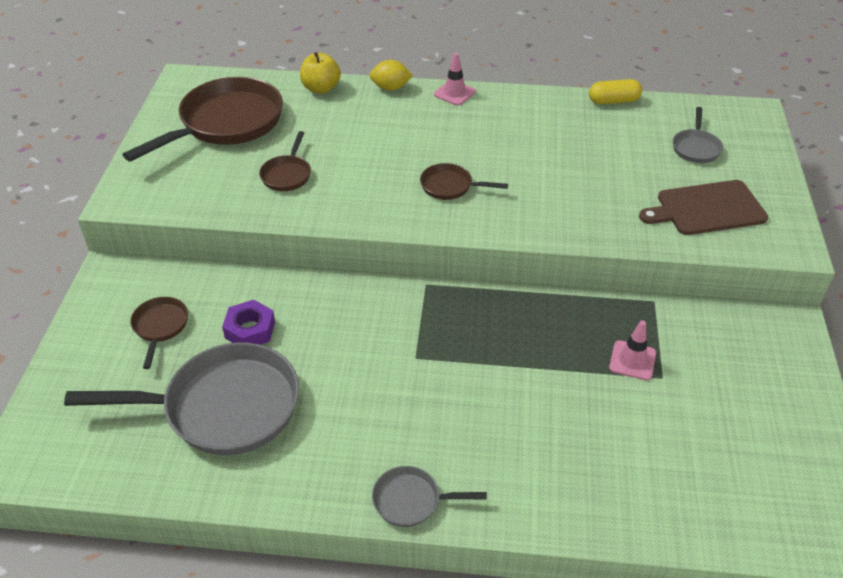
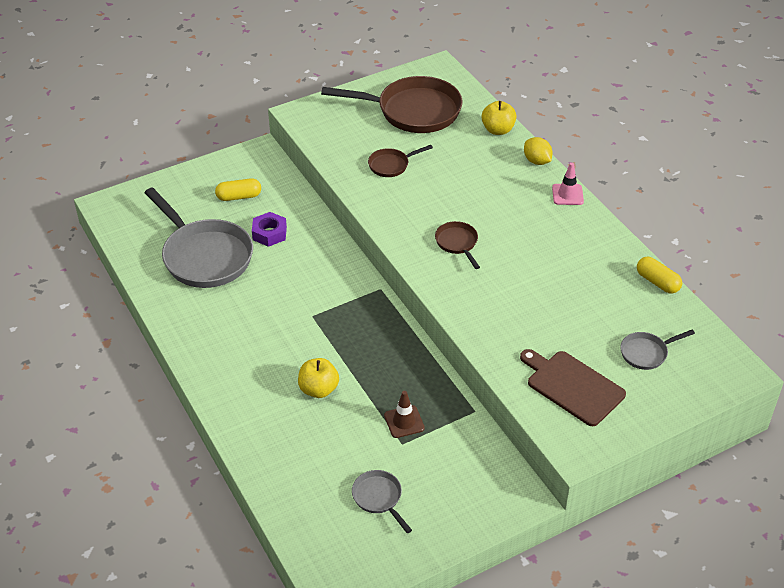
camera: 55 degrees right, 0 degrees up
(160, 327) = (239, 197): brown pan -> yellow capsule
(411, 500) = (204, 367): grey pan -> grey pan (379, 498)
(533, 407) = (318, 389): none -> yellow apple
(632, 360) = (404, 422): pink traffic cone -> brown traffic cone

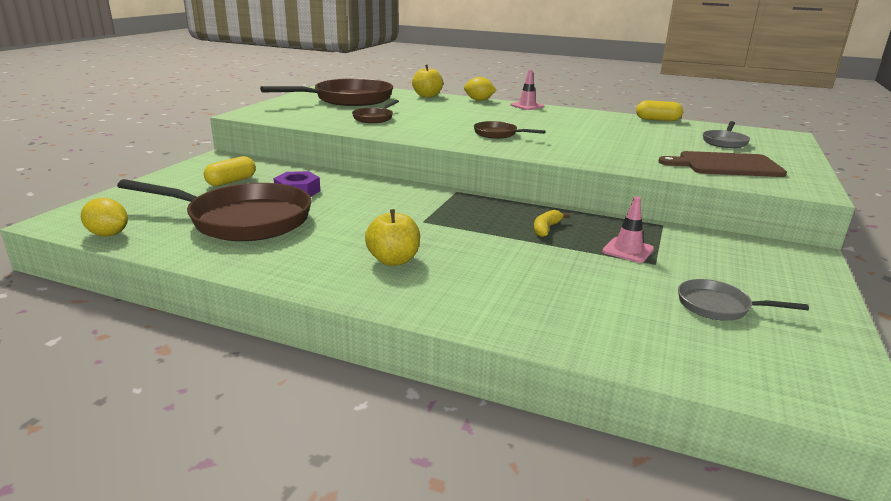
camera: 40 degrees left, 20 degrees down
(122, 235) = (108, 234): none -> yellow lemon
(205, 256) = (243, 220): grey pan -> brown pan
(318, 389) = (515, 260): yellow apple -> yellow apple (393, 260)
(382, 369) = (546, 229): none -> yellow banana
(404, 422) = (628, 250): brown traffic cone -> pink traffic cone

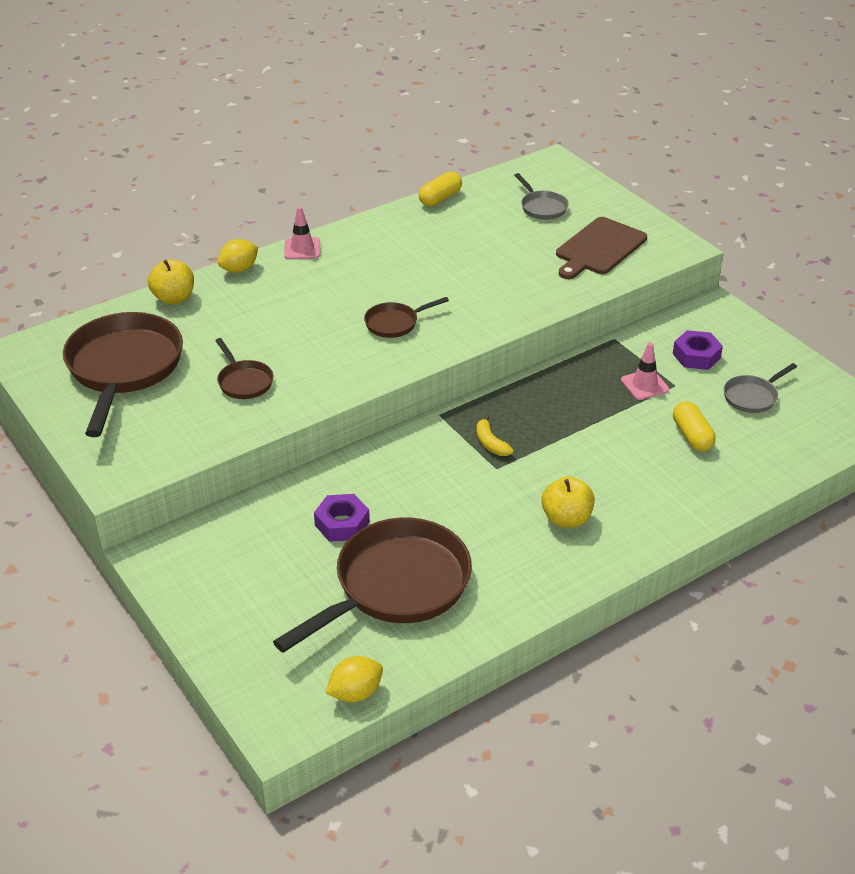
camera: 55 degrees left, 15 degrees up
(231, 181) = (261, 566): yellow capsule -> yellow capsule (692, 436)
(546, 229) = (572, 405): yellow banana -> yellow banana (490, 443)
(717, 263) = (696, 356): none -> purple nut

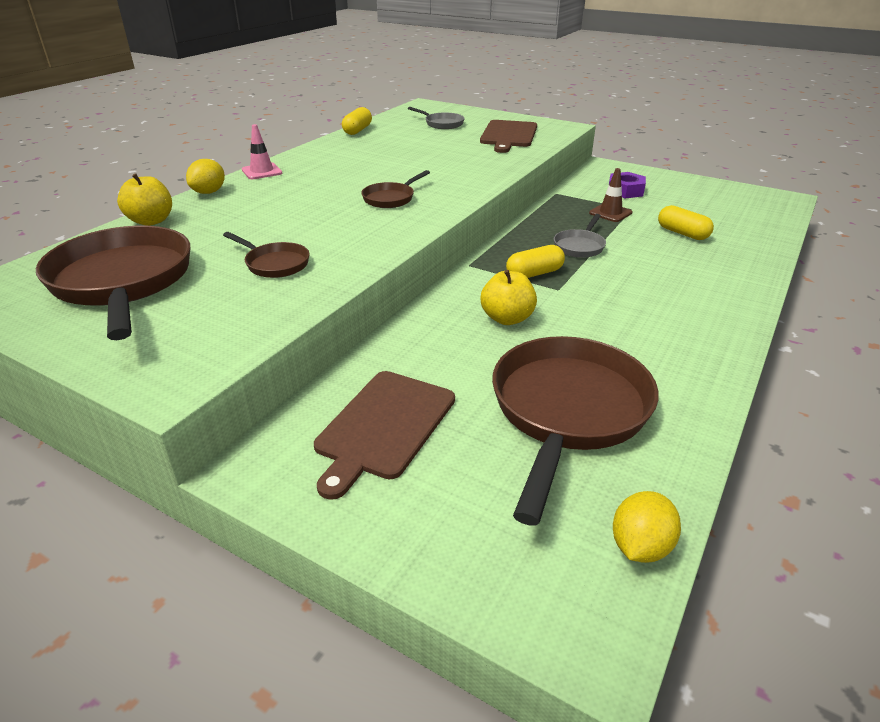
camera: 25 degrees left, 5 degrees down
(255, 552) = (384, 426): none -> brown cutting board
(342, 524) = (457, 371): purple nut -> none
(490, 443) = (534, 274): yellow banana -> yellow capsule
(566, 519) = (659, 309): yellow apple -> yellow apple (507, 318)
(644, 385) = (610, 213): pink traffic cone -> brown traffic cone
(752, 397) = (692, 204): grey pan -> grey pan (580, 246)

